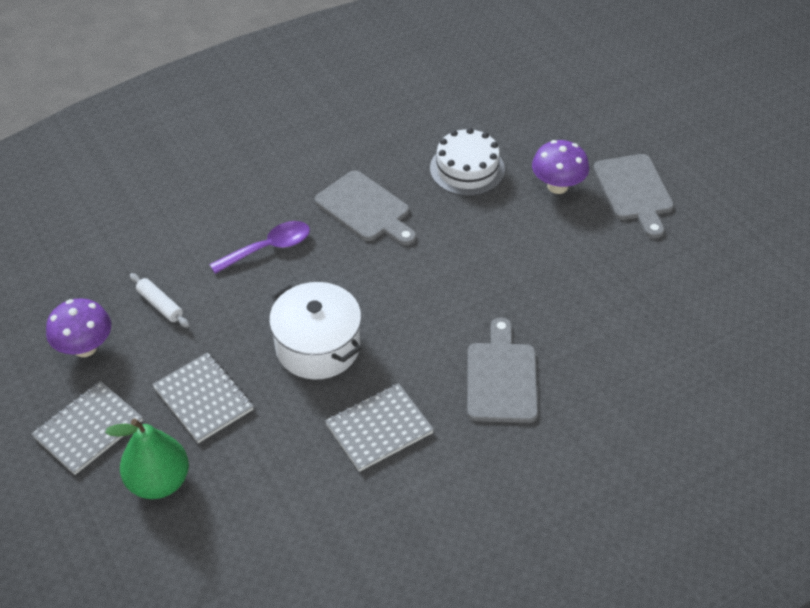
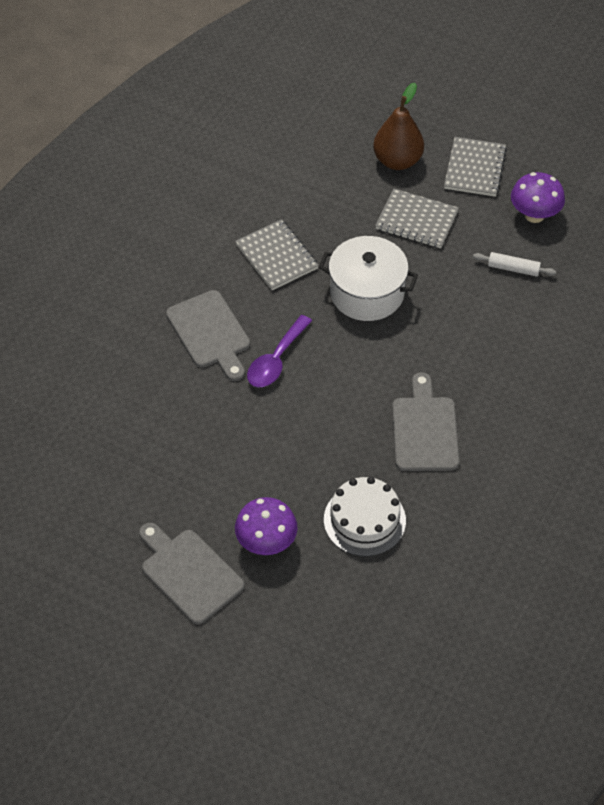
camera: 150 degrees right, 5 degrees up
(159, 482) = (397, 161): green pear -> brown pear
(268, 248) = (474, 353): purple spoon -> purple spoon (276, 360)
(365, 209) = (425, 430): grey cutting board -> grey cutting board turned 75 degrees clockwise
(379, 429) = (276, 256): grey notebook -> grey notebook turned 60 degrees counterclockwise

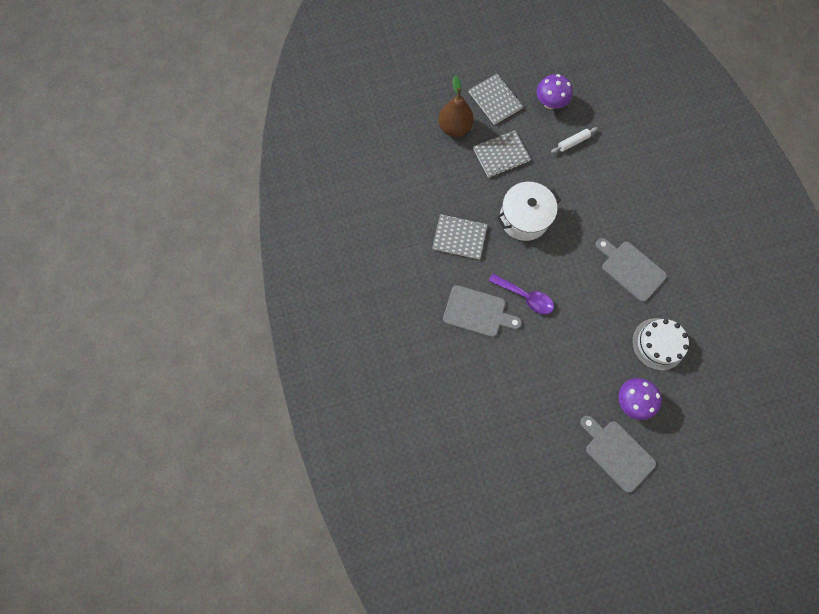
camera: 45 degrees left, 20 degrees up
(189, 573) = (617, 453): grey cutting board -> grey cutting board turned 45 degrees clockwise
(276, 360) = (525, 296): purple spoon -> purple spoon turned 45 degrees counterclockwise

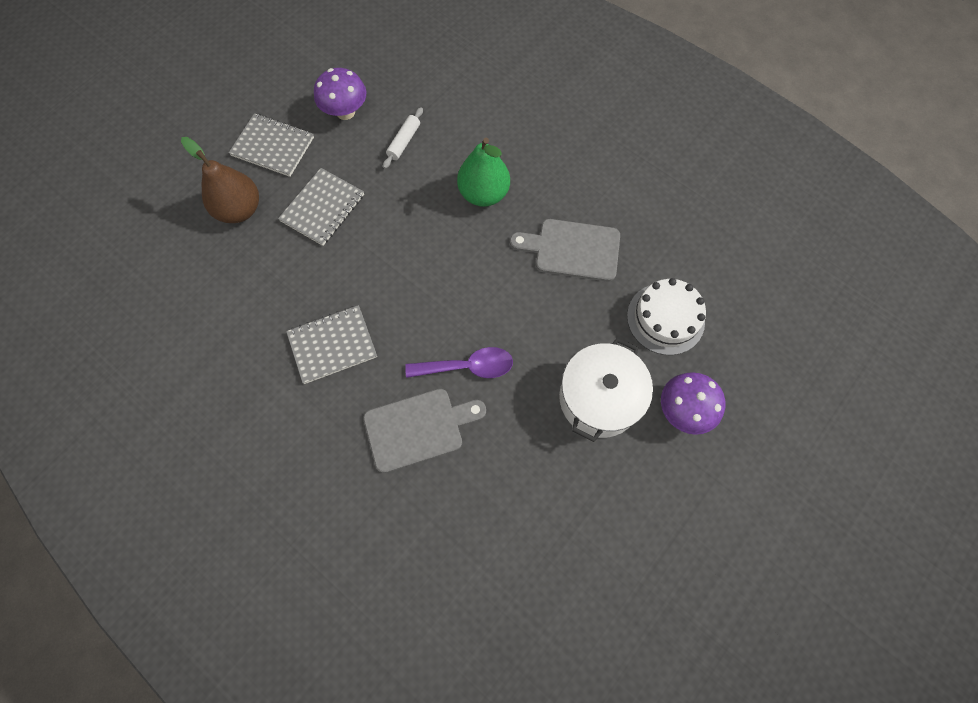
camera: 35 degrees left, 5 degrees down
(524, 218) = (402, 268): white pot -> white pot (599, 398)
(600, 203) = (483, 194): none -> green pear
(617, 453) = (713, 491): grey cutting board -> none

